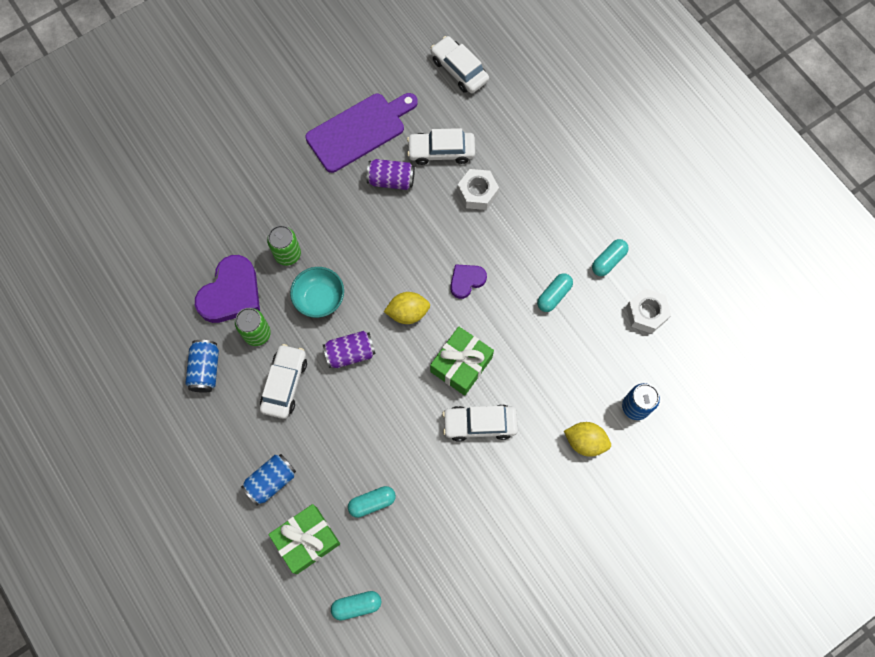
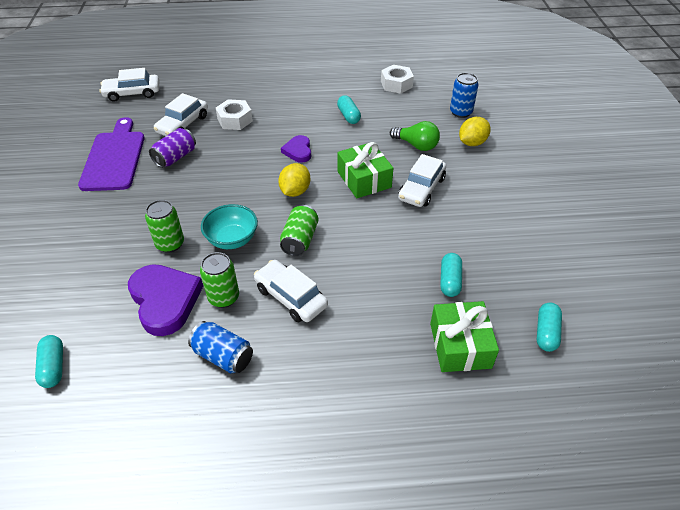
camera: 60 degrees left, 25 degrees down
(271, 481) = (381, 349): blue can -> none
(350, 353) = (300, 240): purple can -> green can
(546, 387) = (416, 145): none -> green light bulb
(608, 261) = (345, 85): turquoise capsule -> turquoise capsule (53, 367)

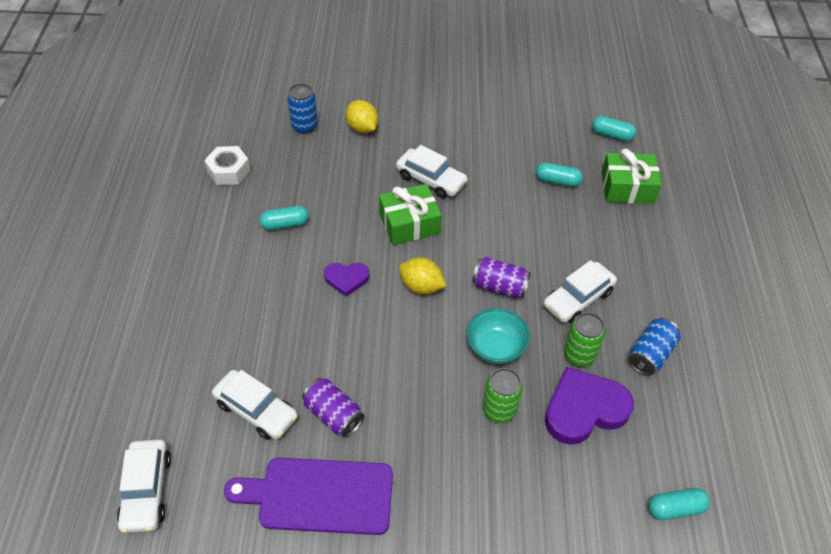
camera: 85 degrees left, 5 degrees up
(235, 120) = (262, 346): white nut -> none
(300, 240) = (499, 286): green can -> purple can
(416, 145) = (357, 172): green light bulb -> none

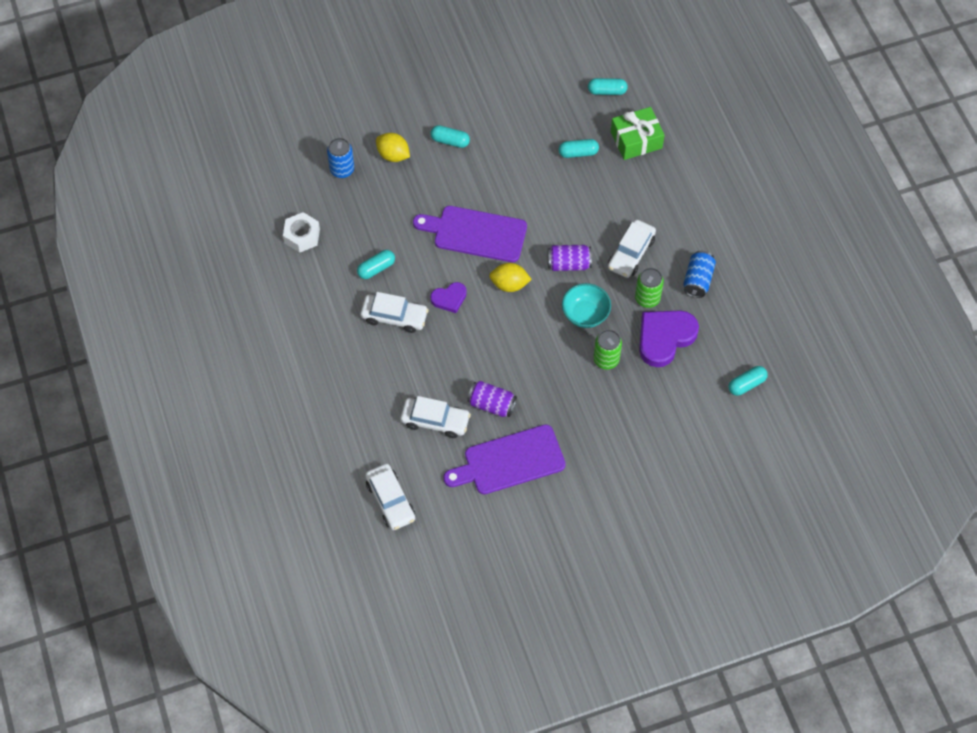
camera: 20 degrees left, 10 degrees up
(409, 223) = (475, 233): green gift -> purple cutting board
(426, 132) = (450, 141): none -> turquoise capsule
(431, 179) = (474, 187): white car -> white car (394, 317)

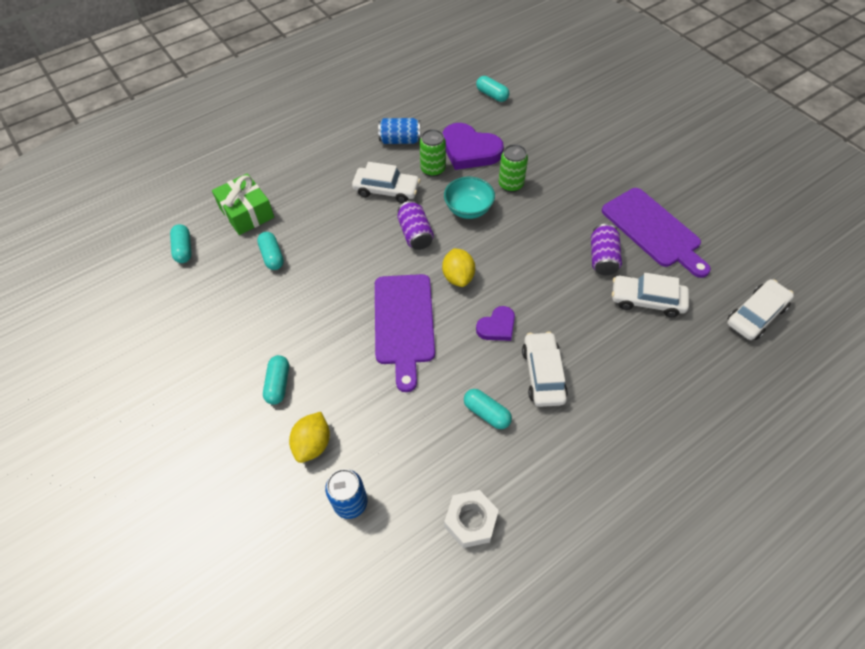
camera: 105 degrees left, 5 degrees down
(435, 421) = (647, 300): white car -> white car turned 75 degrees counterclockwise
(449, 298) = (497, 326): purple heart -> purple heart turned 90 degrees clockwise

